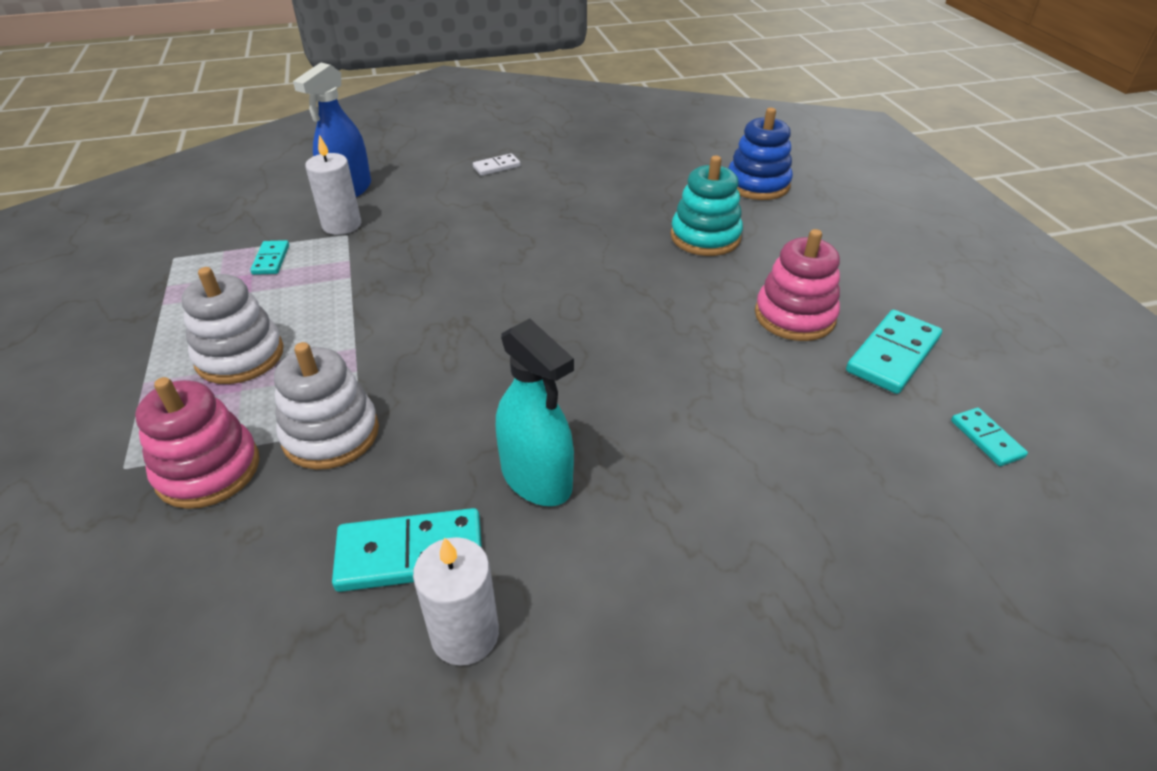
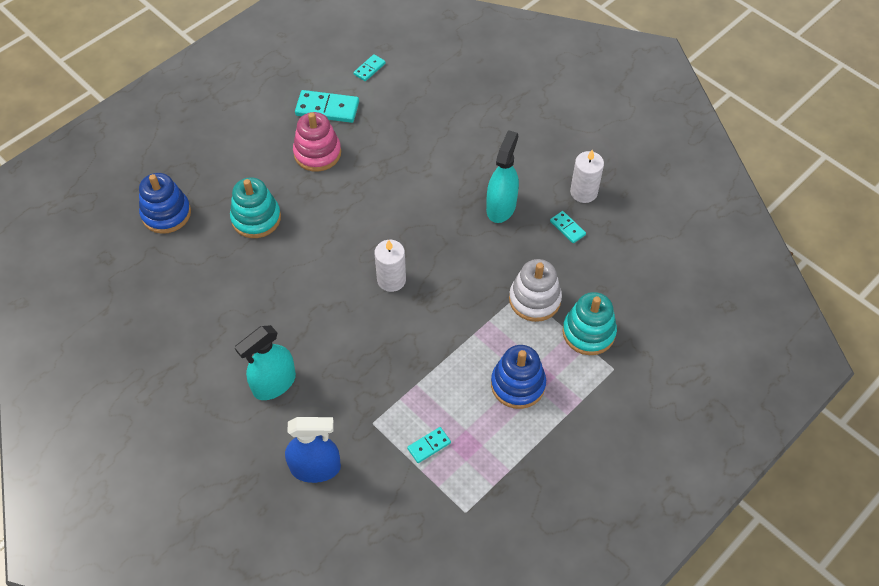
camera: 120 degrees left, 15 degrees up
(208, 470) = (588, 332): pink stacking toy -> turquoise stacking toy
(240, 356) = (518, 384): white stacking toy -> blue stacking toy
(342, 225) = (364, 435): white candle -> white candle (391, 280)
(410, 553) = (567, 228): turquoise domino -> turquoise domino, size x0.55
(466, 192) = (274, 383): none -> turquoise spray bottle
(496, 167) = (222, 387): white domino -> none

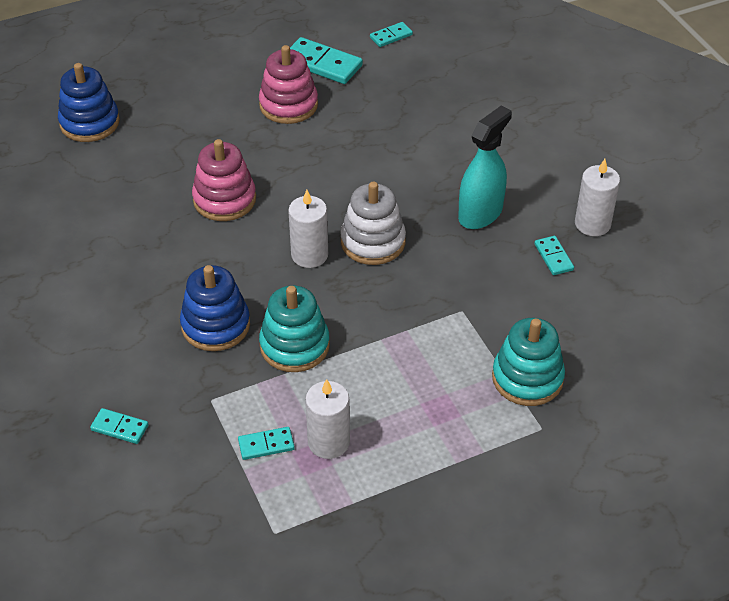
camera: 20 degrees right, 10 degrees down
(256, 218) = (186, 152): turquoise stacking toy -> turquoise stacking toy (294, 345)
(274, 383) = (118, 325): turquoise spray bottle -> none
(305, 251) = (224, 199): none -> pink stacking toy
(315, 468) = (120, 427): blue spray bottle -> turquoise domino
(472, 428) = (328, 442): none -> white candle
(518, 384) = (409, 410): blue stacking toy -> blue stacking toy (215, 325)
(534, 299) = (475, 323): white stacking toy -> white stacking toy (373, 242)

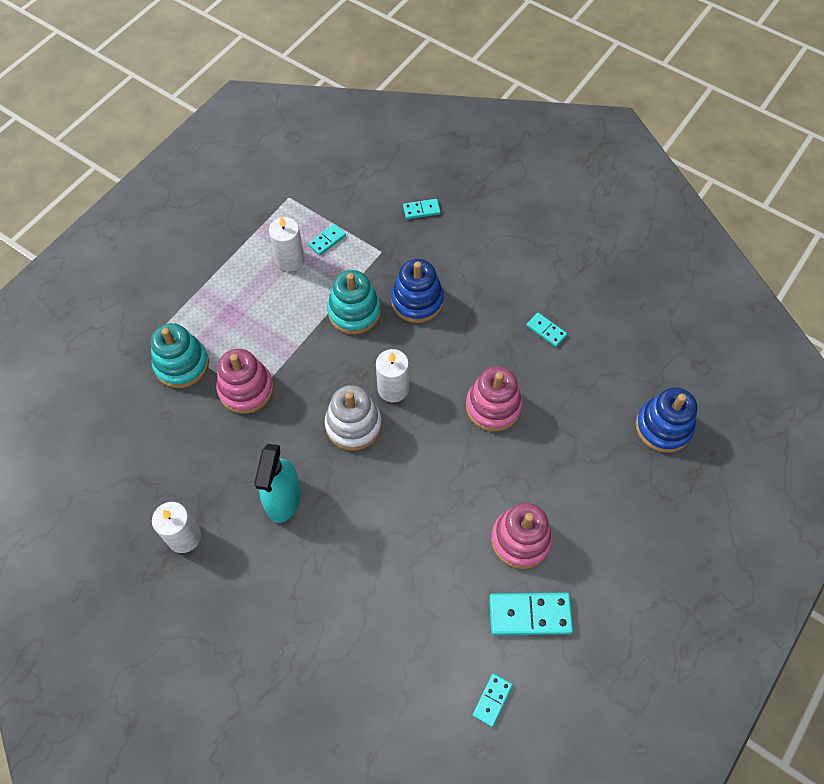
camera: 150 degrees right, 15 degrees up
(466, 321) = (246, 389): none -> pink stacking toy
(553, 257) = (204, 483): turquoise domino -> turquoise domino (546, 330)

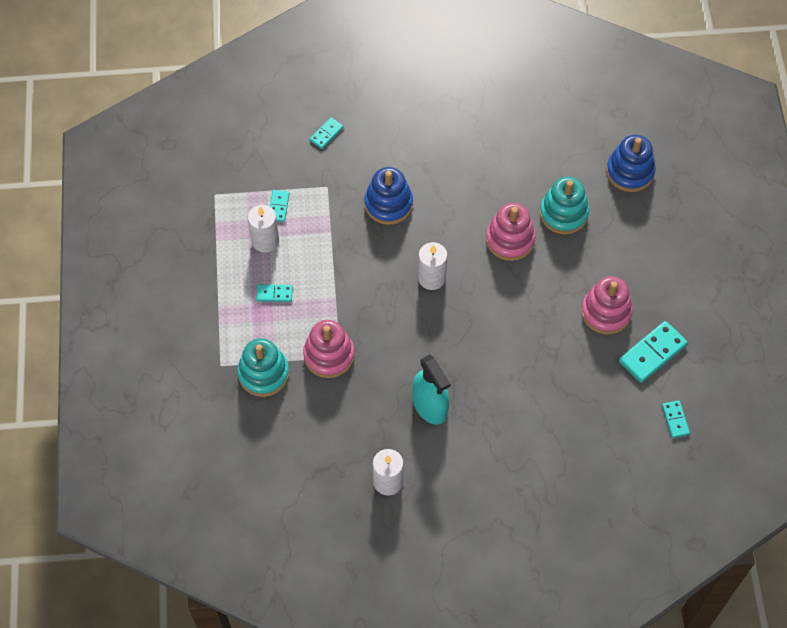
camera: 40 degrees left, 0 degrees up
(353, 425) = (428, 322): white stacking toy -> none
(354, 312) = (351, 244): turquoise stacking toy -> turquoise stacking toy (563, 213)
(546, 330) = (497, 161): turquoise domino -> turquoise domino (274, 294)

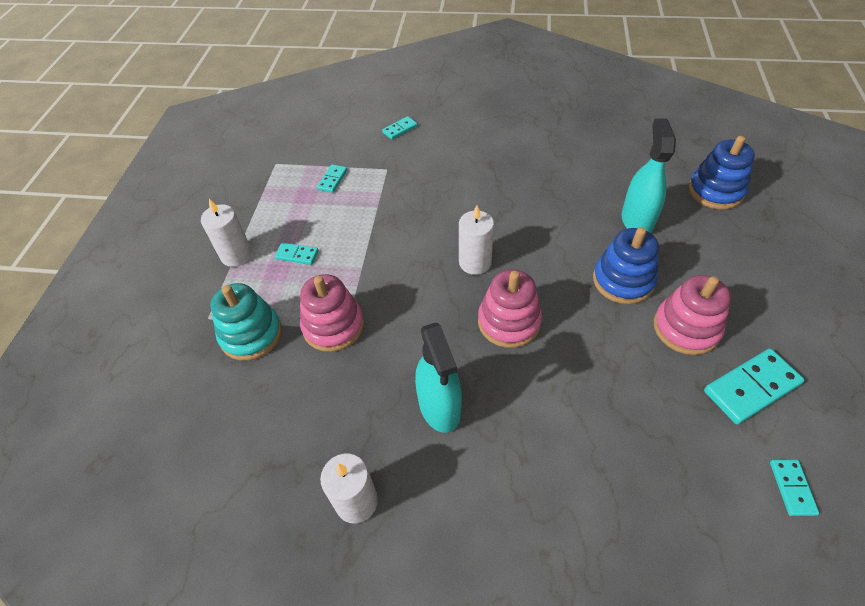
camera: 15 degrees right, 10 degrees down
(265, 241) = (307, 206): white candle -> white candle (236, 255)
(388, 204) = (445, 190): blue stacking toy -> blue stacking toy (623, 280)
(510, 239) = (572, 237): pink stacking toy -> pink stacking toy (509, 322)
(563, 213) = (637, 220): turquoise stacking toy -> turquoise spray bottle

